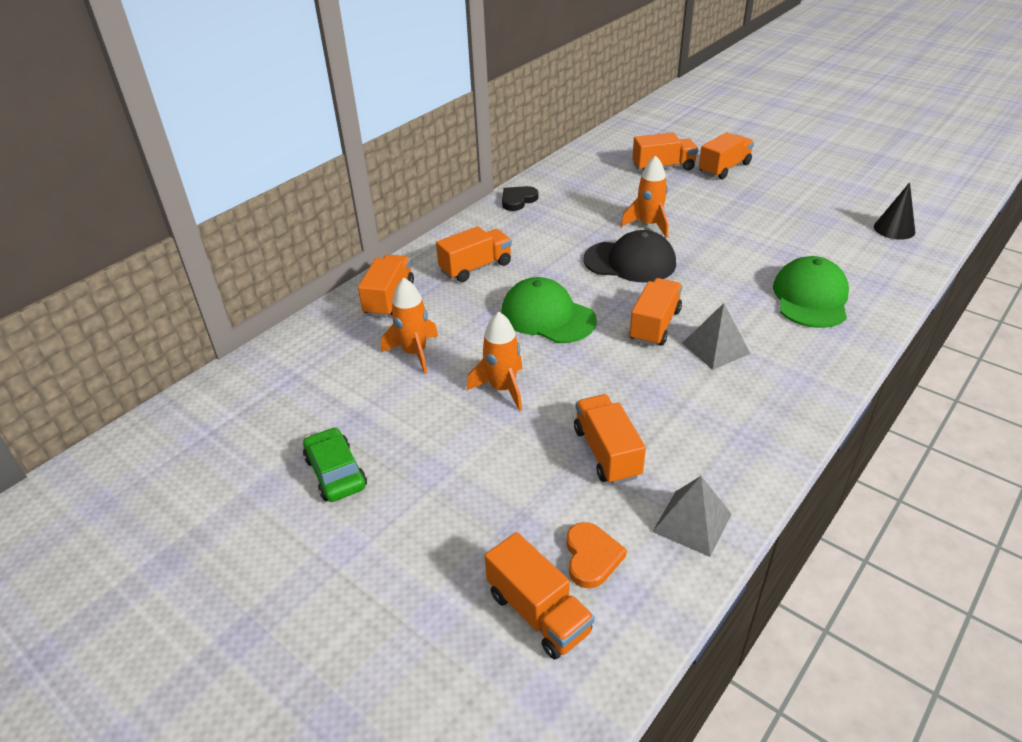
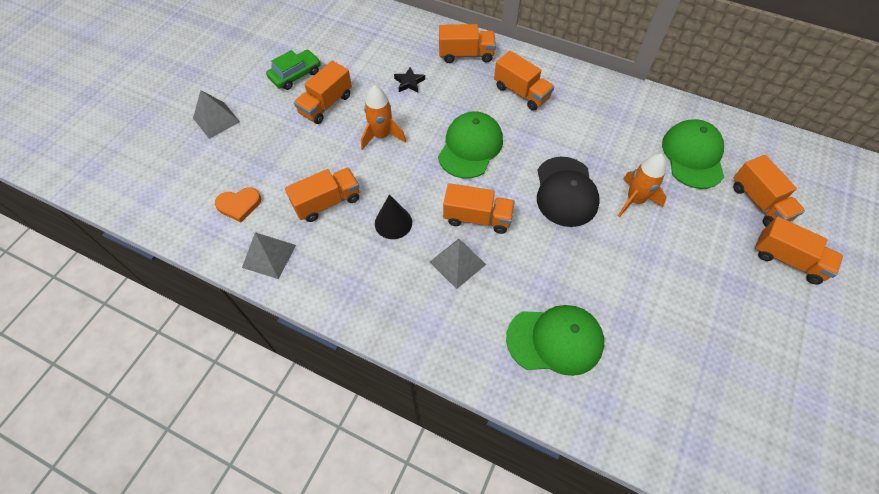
camera: 75 degrees right, 20 degrees up
(392, 587) = (216, 120): none -> grey pyramid
(414, 353) = (409, 82): orange rocket -> black star
(518, 200) = (636, 99): black heart -> none
(538, 612) = (200, 185): orange truck -> orange truck (326, 104)
(602, 186) = (693, 156): none -> green cap
(894, 229) = (728, 439): black cone -> black cone (393, 223)

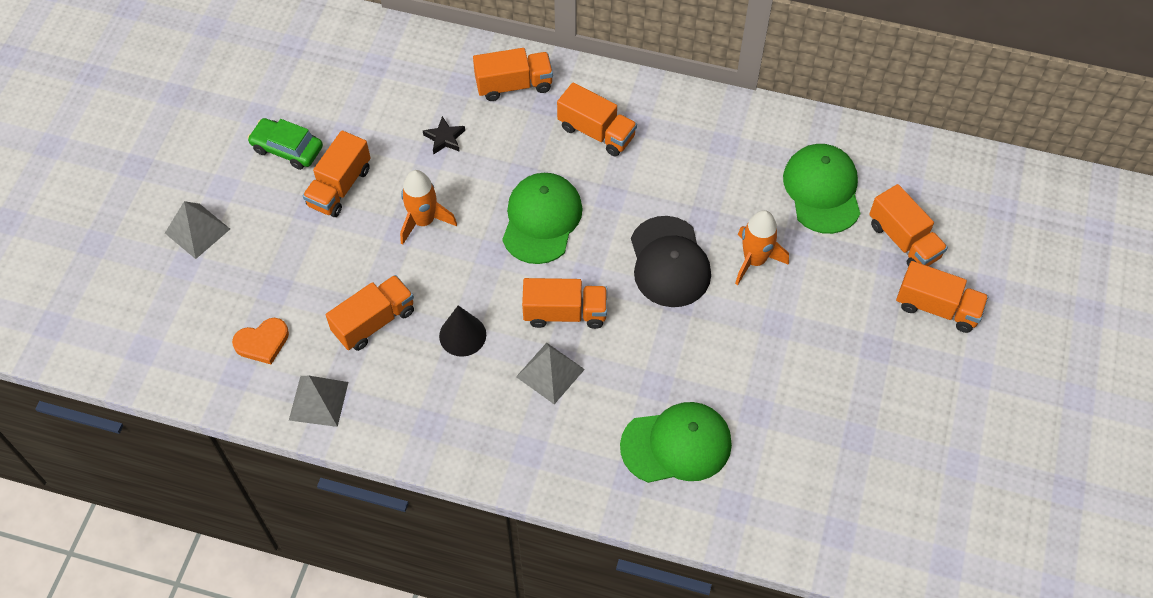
camera: 10 degrees left, 0 degrees up
(295, 75) = (287, 149): green car -> green car turned 105 degrees counterclockwise

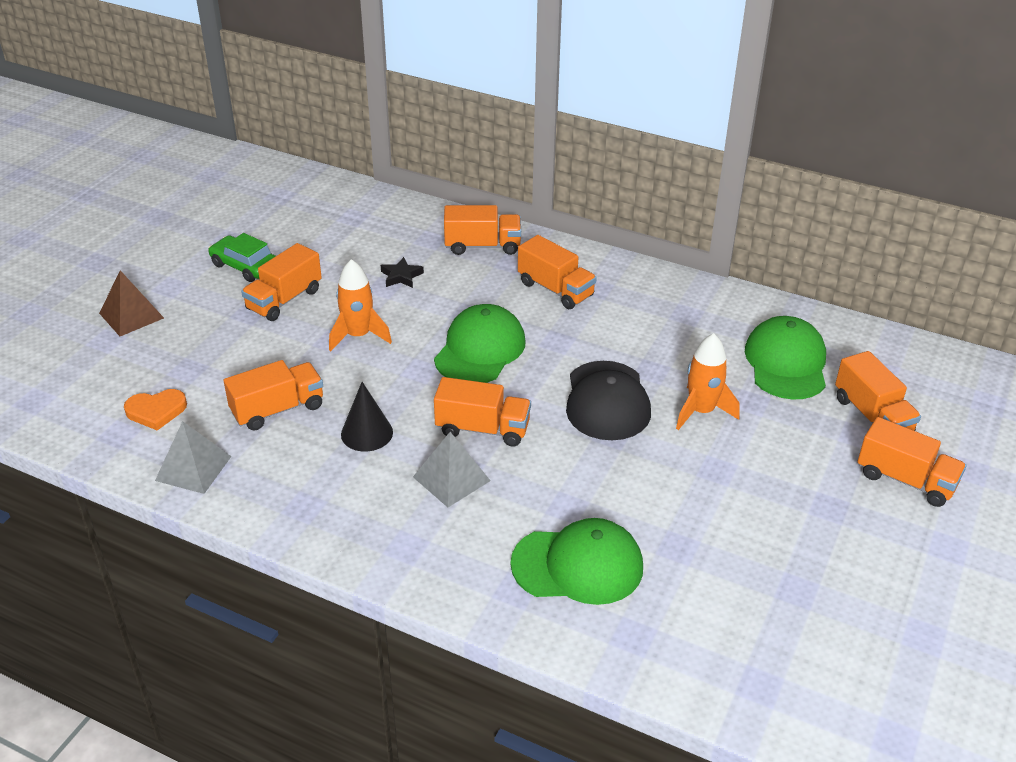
camera: 10 degrees right, 20 degrees down
(197, 231) = (131, 315): grey pyramid -> brown pyramid

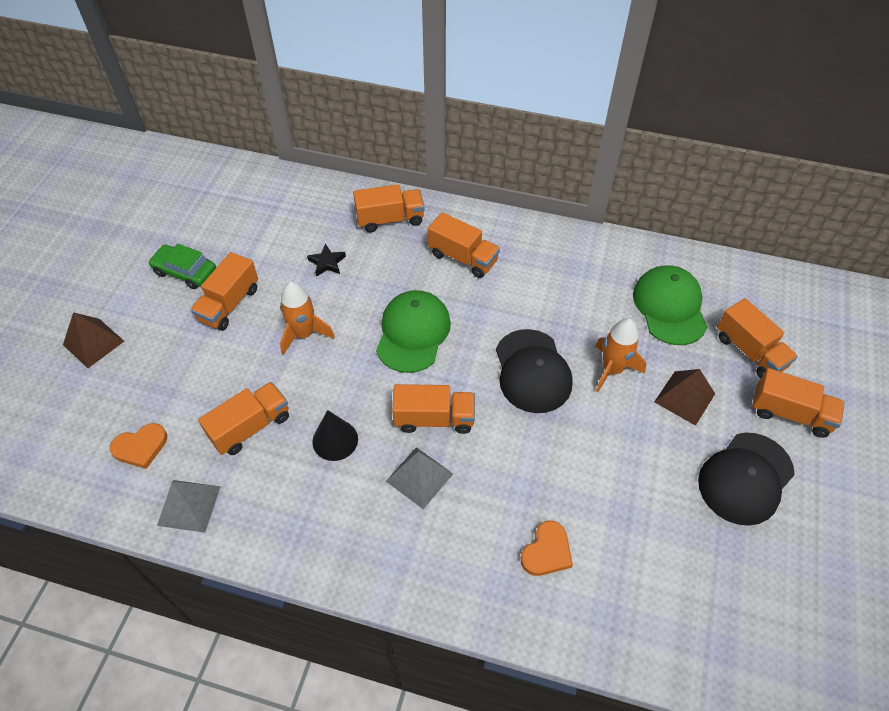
camera: 10 degrees left, 15 degrees up
(578, 565) = (547, 551): green cap -> orange heart
(780, 448) = (684, 397): none -> brown pyramid
(833, 532) = (745, 478): none -> black cap

